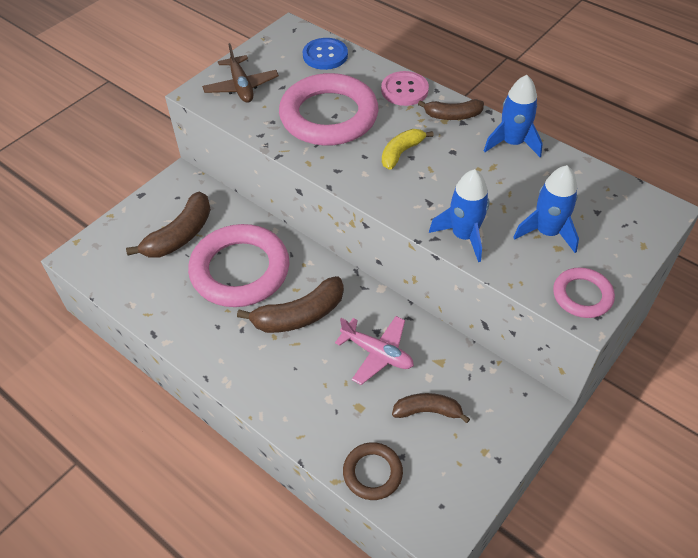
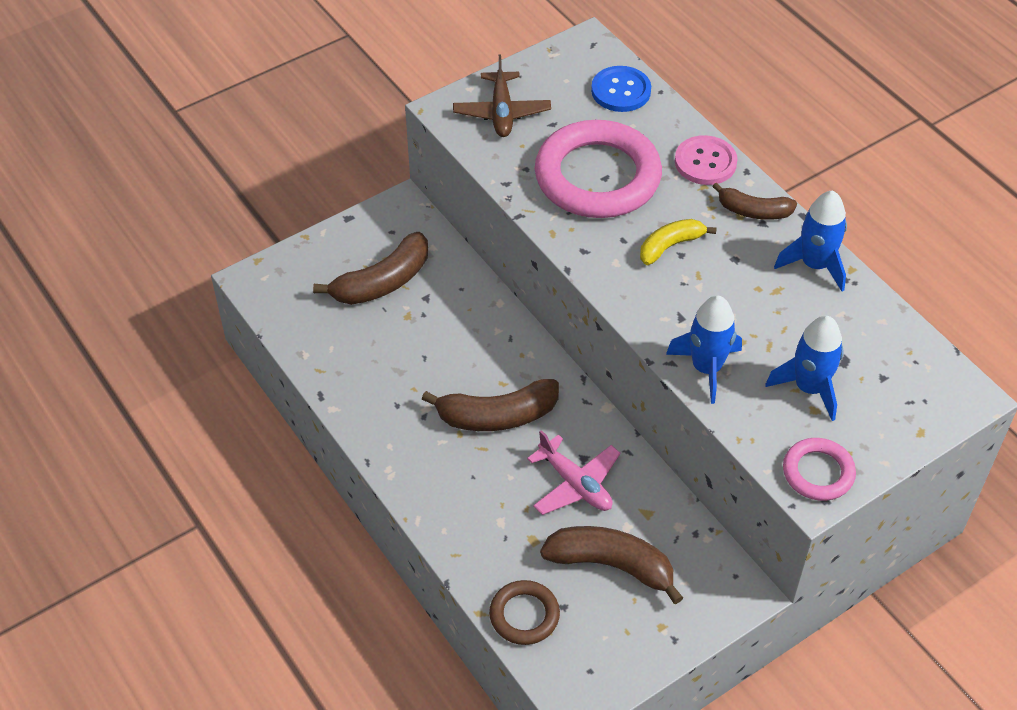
camera: 15 degrees right, 0 degrees up
(240, 270) = (442, 343): pink ring -> none
(427, 411) = (611, 565): brown banana -> brown banana, size x1.59

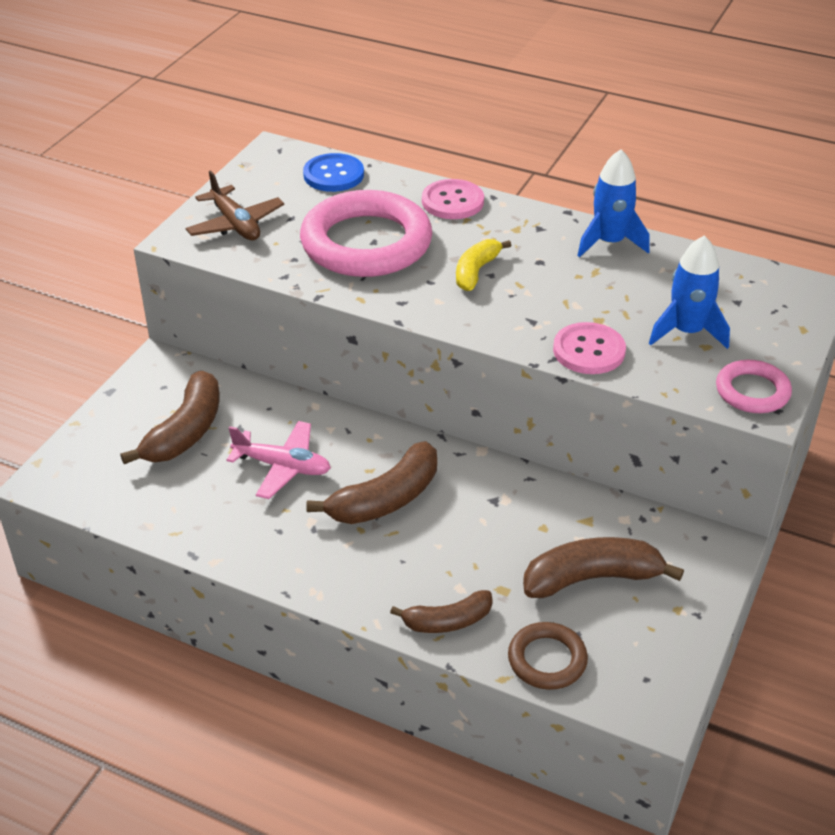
camera: 30 degrees left, 10 degrees down
(575, 484) = (504, 525): pink plane -> pink plane (282, 466)
(706, 368) = (589, 351): blue rocket -> pink button
(753, 211) = (525, 222): brown banana -> brown banana (447, 621)

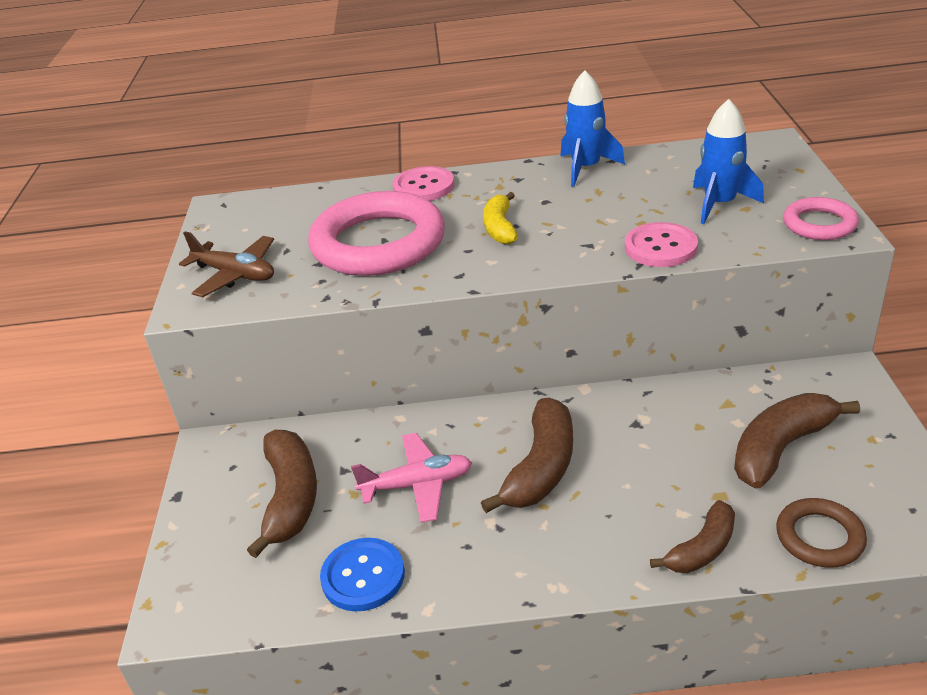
camera: 25 degrees left, 5 degrees down
(333, 175) = (294, 205): blue button -> blue button (363, 576)

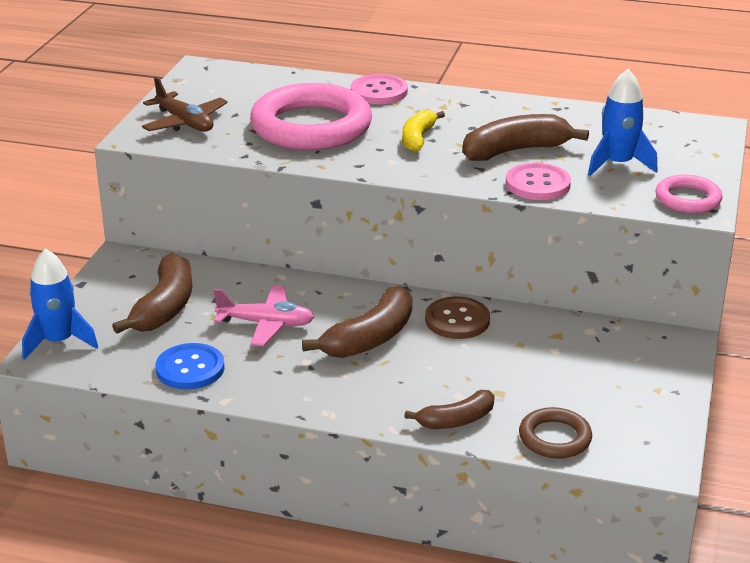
camera: 15 degrees right, 5 degrees down
(586, 168) = (529, 109): blue rocket -> blue rocket (59, 341)
(616, 416) = (457, 320): none -> brown button
(780, 448) = (574, 375): brown banana -> brown banana (515, 150)

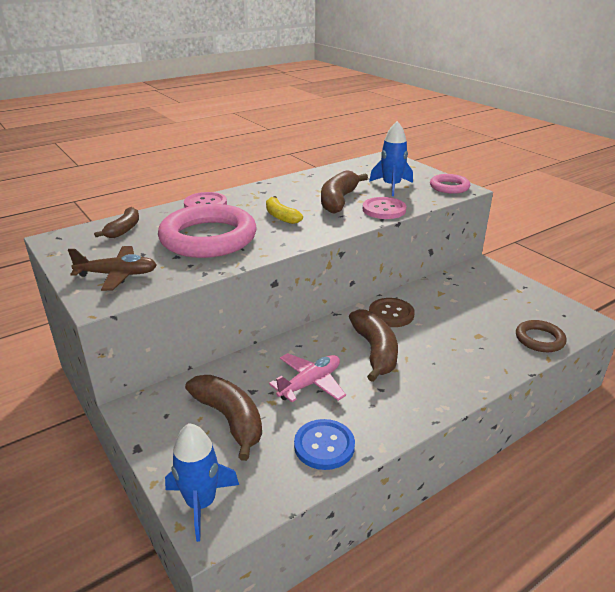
camera: 50 degrees left, 0 degrees up
(456, 420) = (494, 363): brown banana -> brown banana (124, 229)

